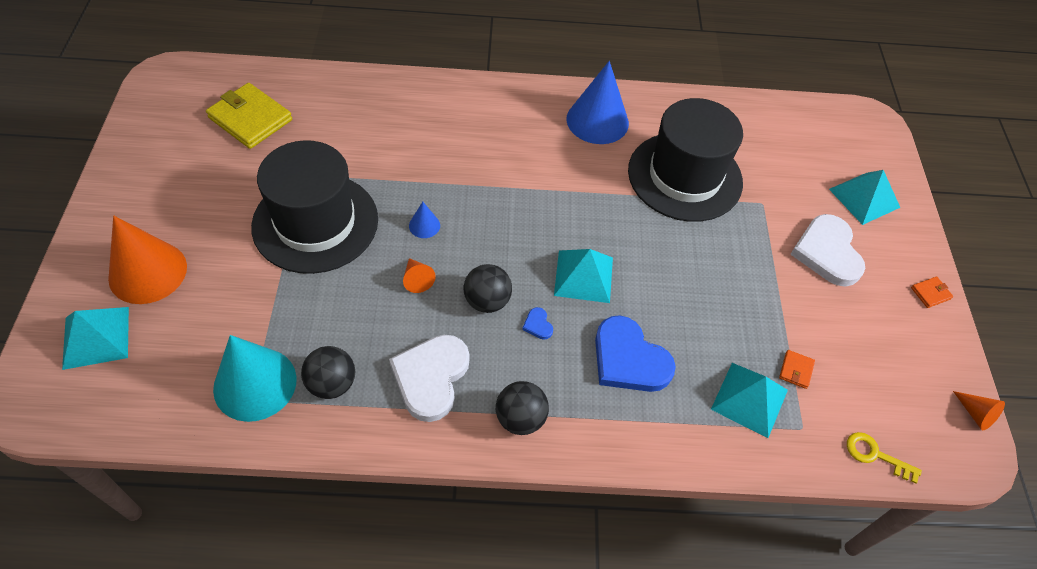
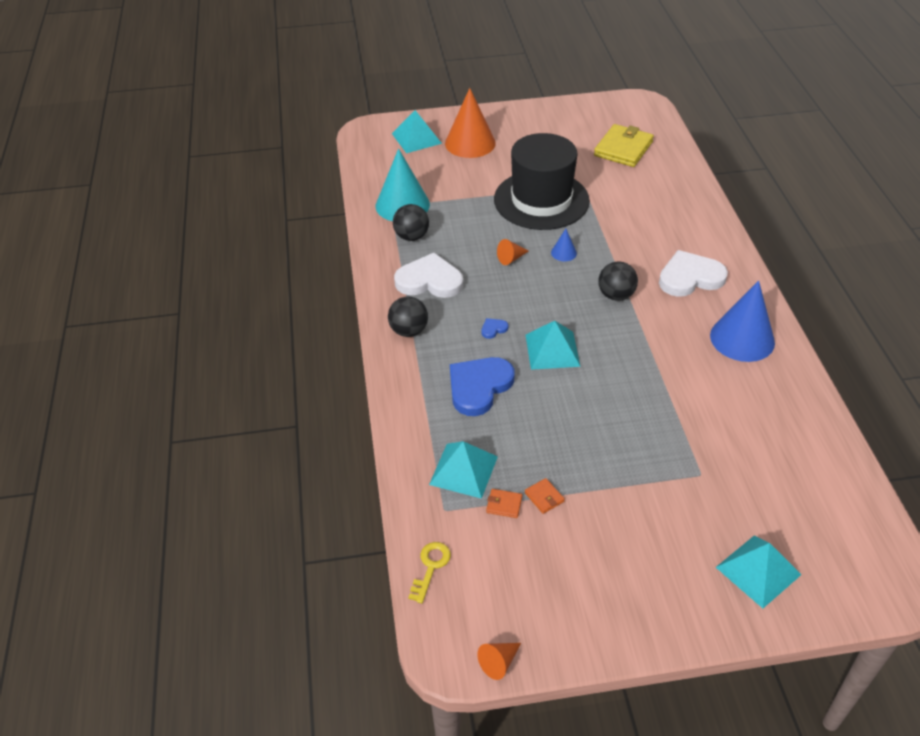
camera: 85 degrees right, 10 degrees down
(487, 301) = (505, 298): black ball -> black ball (616, 295)
(685, 176) = (704, 409): black hat -> none
(827, 252) = (659, 532): white heart -> white heart (690, 277)
(930, 293) = (644, 632): orange wallet -> orange wallet (544, 497)

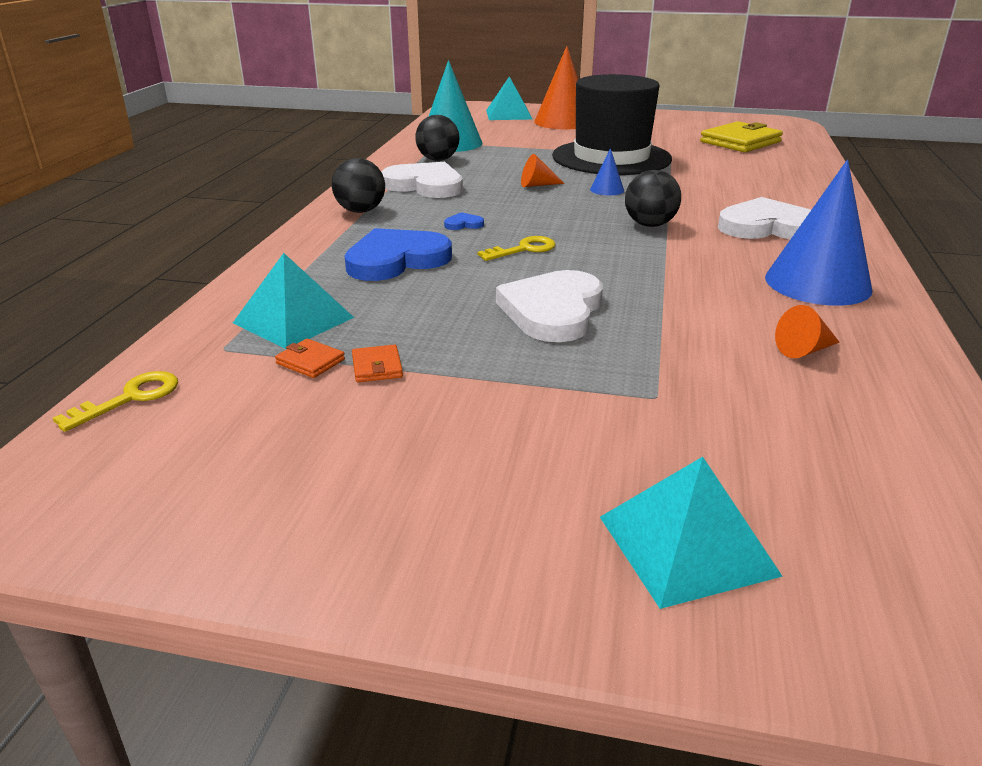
camera: 20 degrees right, 15 degrees down
(499, 662) = (80, 539): orange cone -> orange cone (804, 350)
(552, 350) = (523, 249): turquoise pyramid -> yellow key
(608, 414) = (553, 311): none -> white heart

